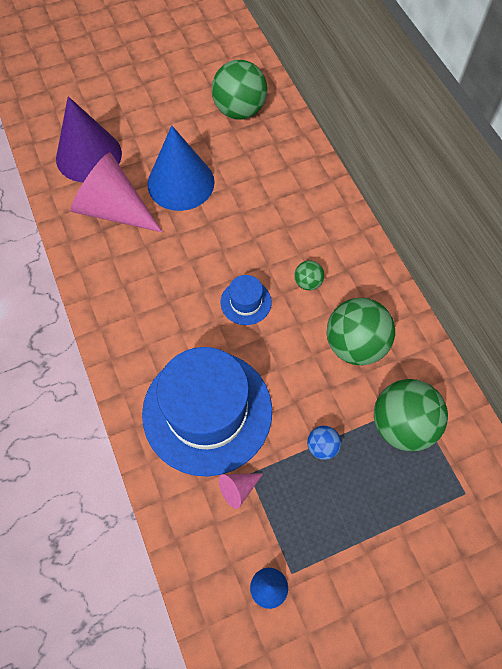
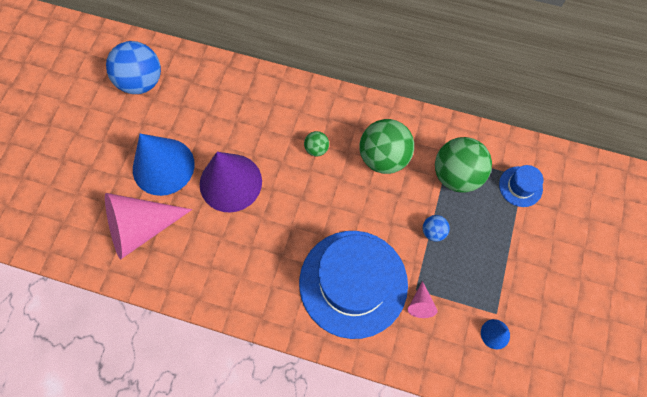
camera: 50 degrees left, 5 degrees up
(89, 155) = (75, 211): purple cone -> purple cone (230, 182)
(239, 110) = (142, 81): green ball -> blue ball
(246, 302) = (296, 198): blue hat -> blue hat (520, 186)

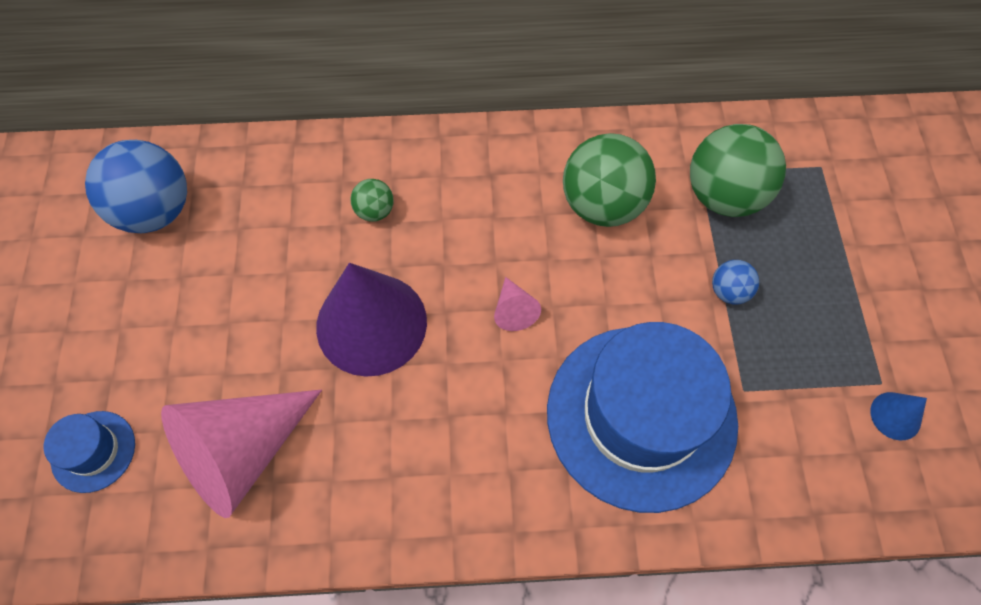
camera: 20 degrees left, 5 degrees down
(163, 166) = (244, 335): blue cone -> none
(316, 149) = (491, 225): green ball -> green ball (375, 211)
(420, 304) = (761, 411): pink cone -> pink cone (514, 310)
(520, 186) = (824, 182): blue hat -> blue hat (93, 451)

